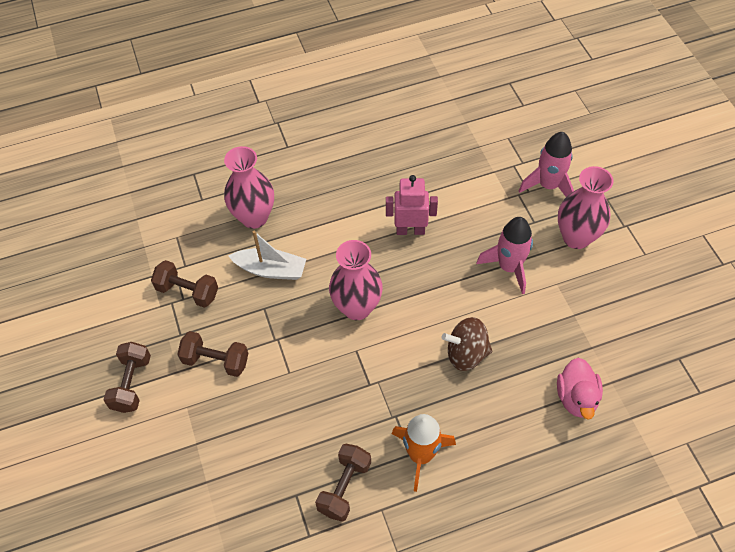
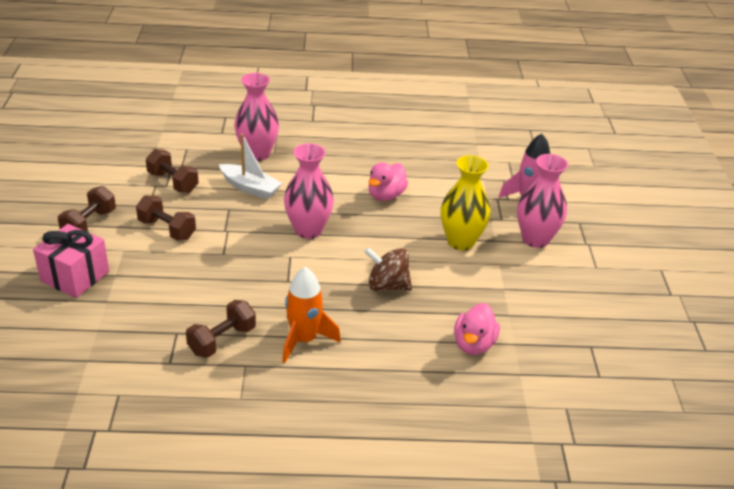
camera: 15 degrees right, 20 degrees down
(156, 461) = (75, 276): none -> pink gift
(410, 230) = (386, 195): pink robot -> pink duck
(509, 267) = (460, 241): pink rocket -> yellow vase

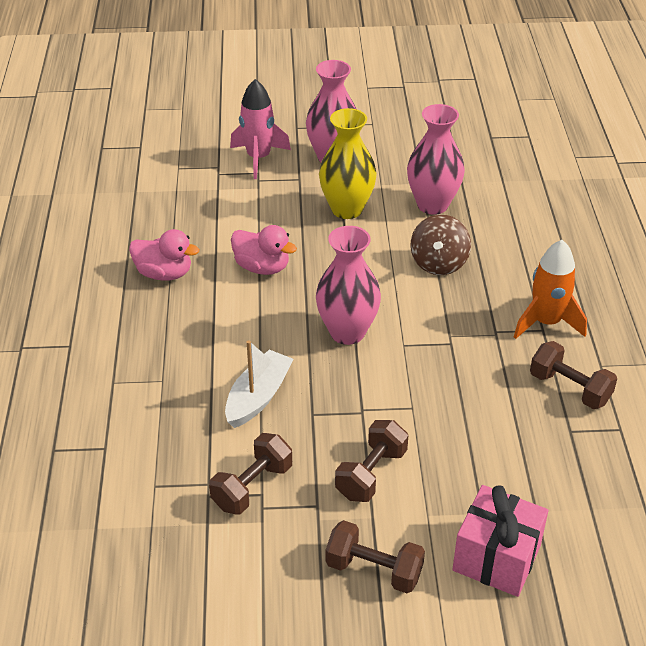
camera: 90 degrees left, 5 degrees up
(257, 154) = (167, 398): pink vase -> pink vase (432, 205)
(473, 344) = (512, 205): pink duck -> pink duck (164, 273)

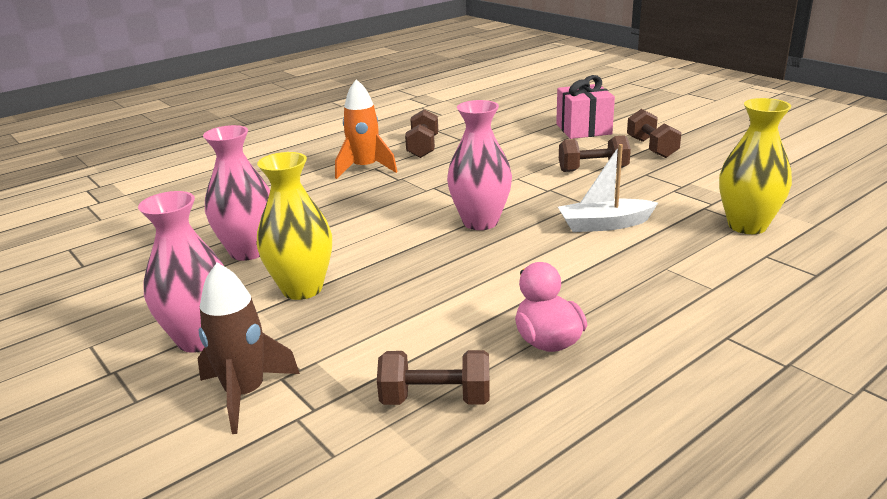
camera: 125 degrees left, 15 degrees down
(150, 480) = (747, 226): none -> yellow vase
(252, 486) = (675, 194): brown dumbbell -> brown dumbbell (436, 399)
(258, 158) = (245, 394): pink rocket -> brown rocket
(262, 267) = (455, 291): pink duck -> none
(439, 263) = (340, 220): brown spinning top -> none

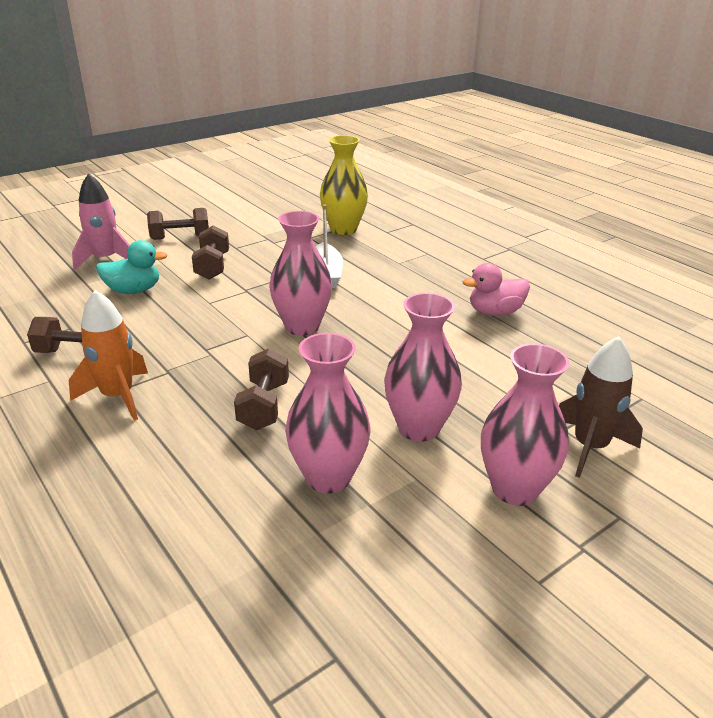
camera: 90 degrees left, 5 degrees up
(302, 289) = (419, 428): yellow vase -> pink vase
(436, 399) = (570, 357): brown dumbbell -> brown dumbbell (264, 405)
(528, 148) = (133, 290): none -> turquoise duck
(583, 129) = (105, 259): pink gift -> pink rocket

